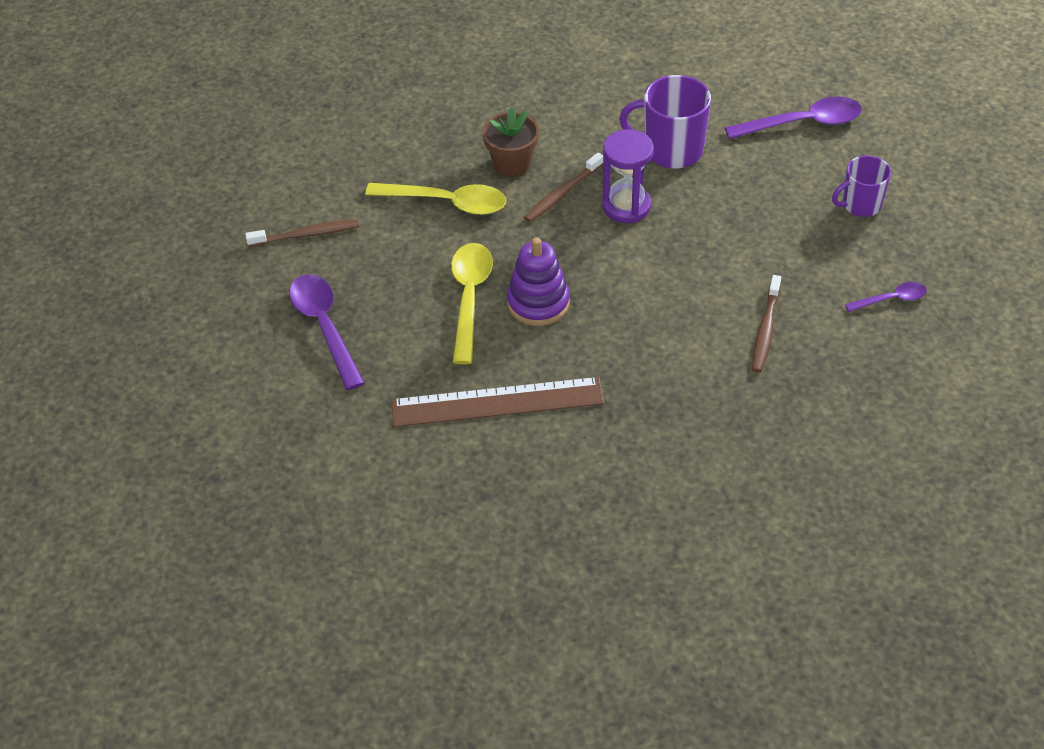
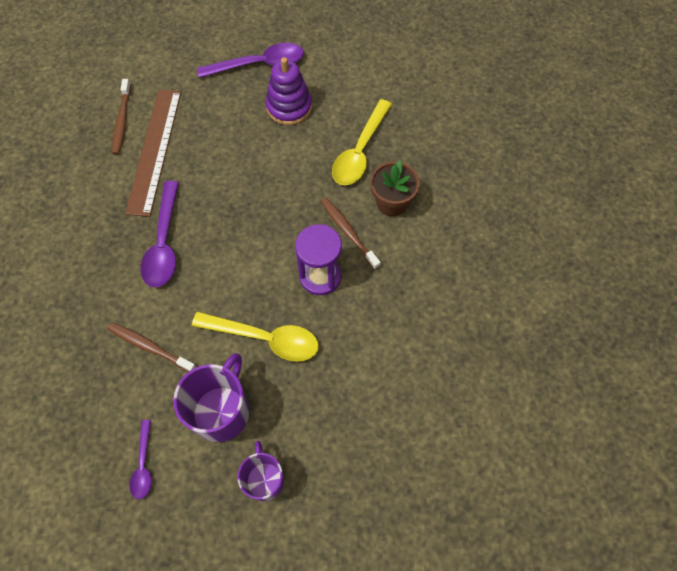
camera: 100 degrees right, 15 degrees up
(306, 234) = (350, 63): brown toothbrush -> brown toothbrush (122, 121)
(469, 298) = (256, 150): yellow spoon -> yellow spoon (265, 338)
(538, 303) = (236, 192): purple stacking toy -> purple stacking toy (289, 107)
(671, 150) = (380, 330): purple mug -> purple mug (222, 411)
(803, 123) = (389, 462): purple spoon -> purple spoon (164, 243)

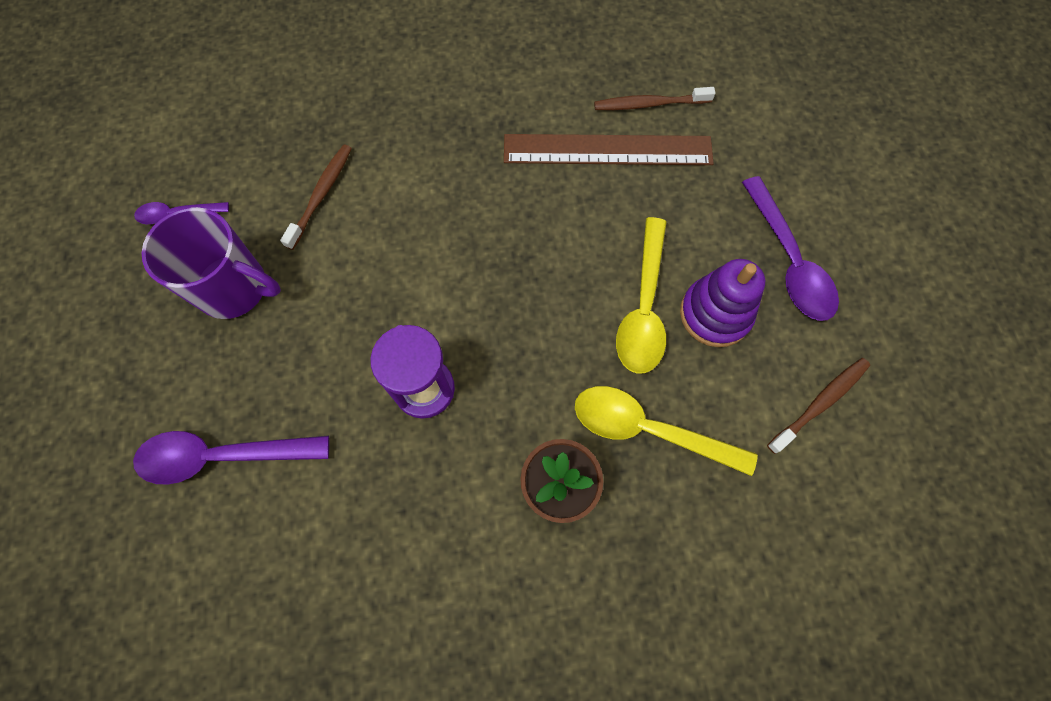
camera: 85 degrees right, 5 degrees up
(164, 243) = (465, 186): purple spoon -> purple spoon (222, 456)
(264, 479) = (145, 349): purple mug -> none
(265, 338) = (331, 326): yellow spoon -> yellow spoon (643, 307)
(348, 232) = (500, 423): brown toothbrush -> brown toothbrush (820, 403)

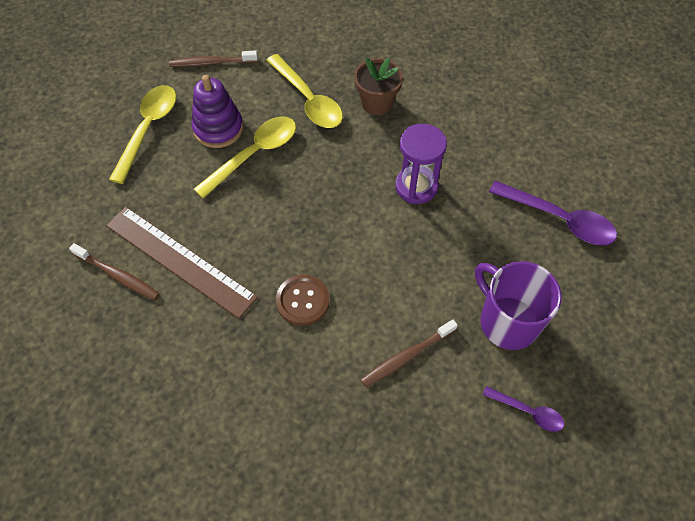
camera: 145 degrees left, 10 degrees down
(457, 185) = (303, 301): none -> brown button
(789, 261) = (148, 129): purple spoon -> yellow spoon

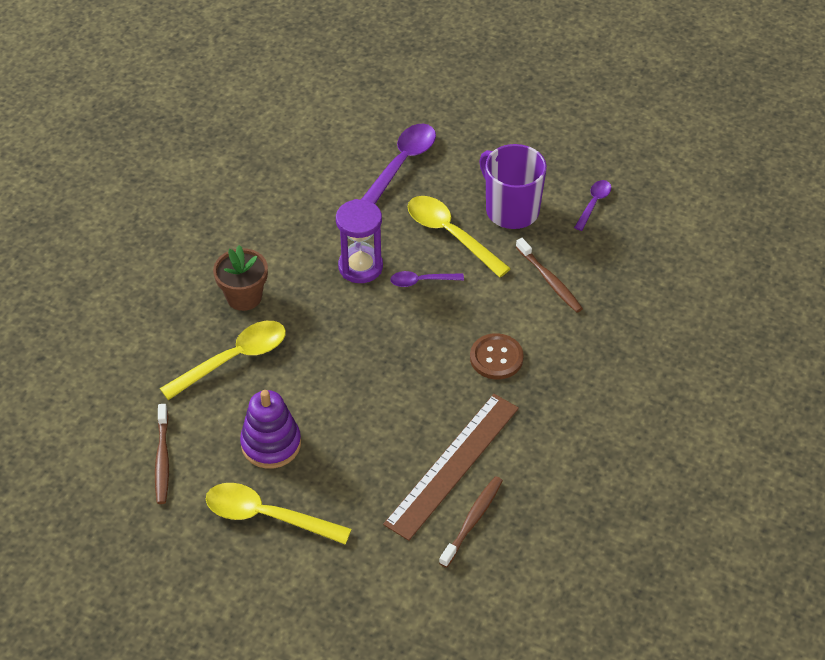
camera: 90 degrees left, 10 degrees down
(254, 154) = (311, 407): yellow spoon -> yellow spoon (450, 234)
(400, 236) = (421, 281): none -> purple spoon
(507, 321) = (511, 210): purple mug -> purple mug turned 90 degrees clockwise

